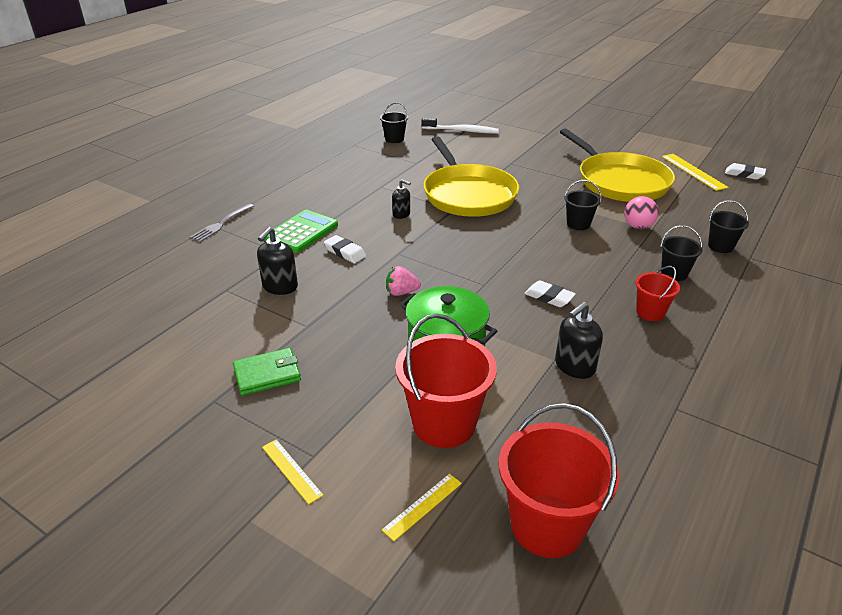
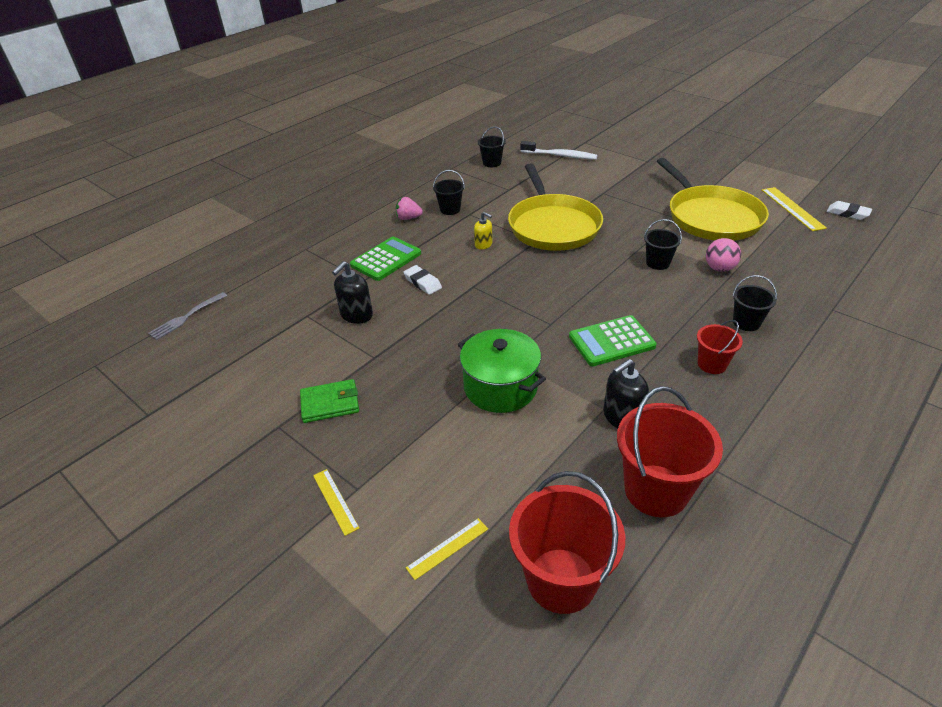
camera: 10 degrees right, 5 degrees up
(221, 223) = (314, 247): grey fork -> grey fork (187, 317)
(401, 214) = (483, 245): black soap dispenser -> yellow soap dispenser
(401, 292) = (468, 328): pink strawberry -> pink strawberry (408, 218)
(444, 424) = (483, 467): red bucket -> red bucket (656, 490)
(549, 297) = (611, 341): white eraser -> green calculator
(720, 246) = (803, 295): black bucket -> black bucket (450, 209)

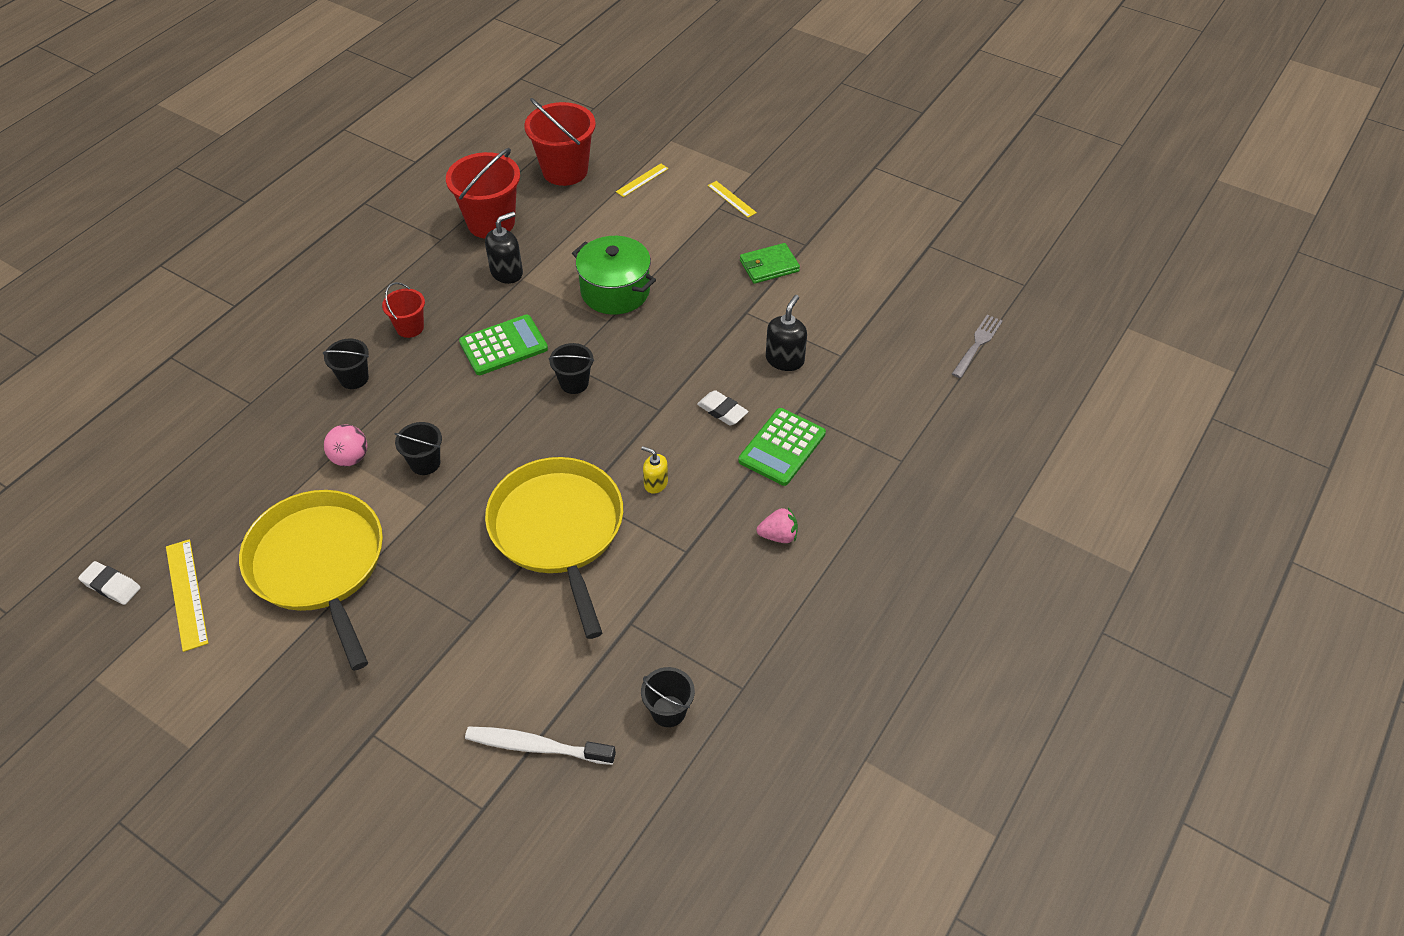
camera: 170 degrees right, 10 degrees up
(450, 209) = (719, 561): black bucket -> black bucket (574, 383)

